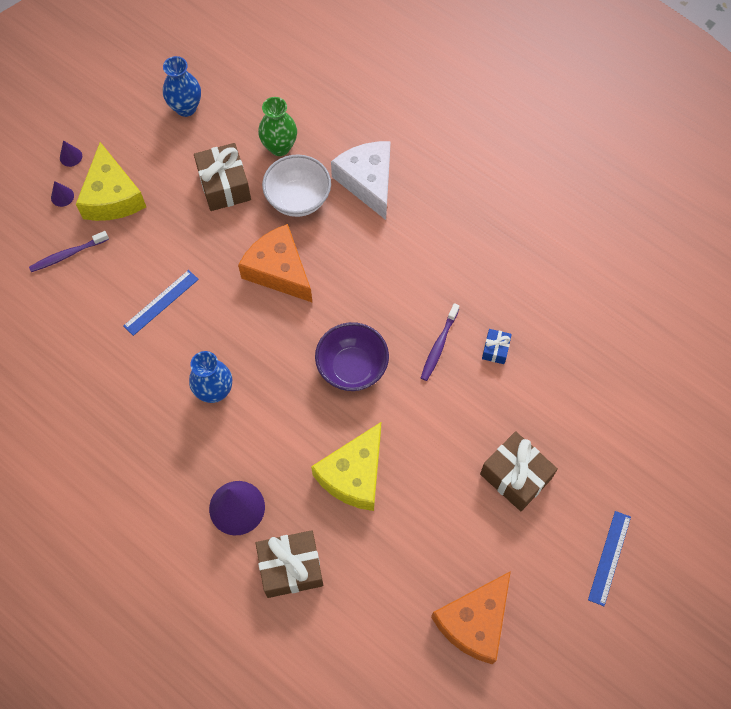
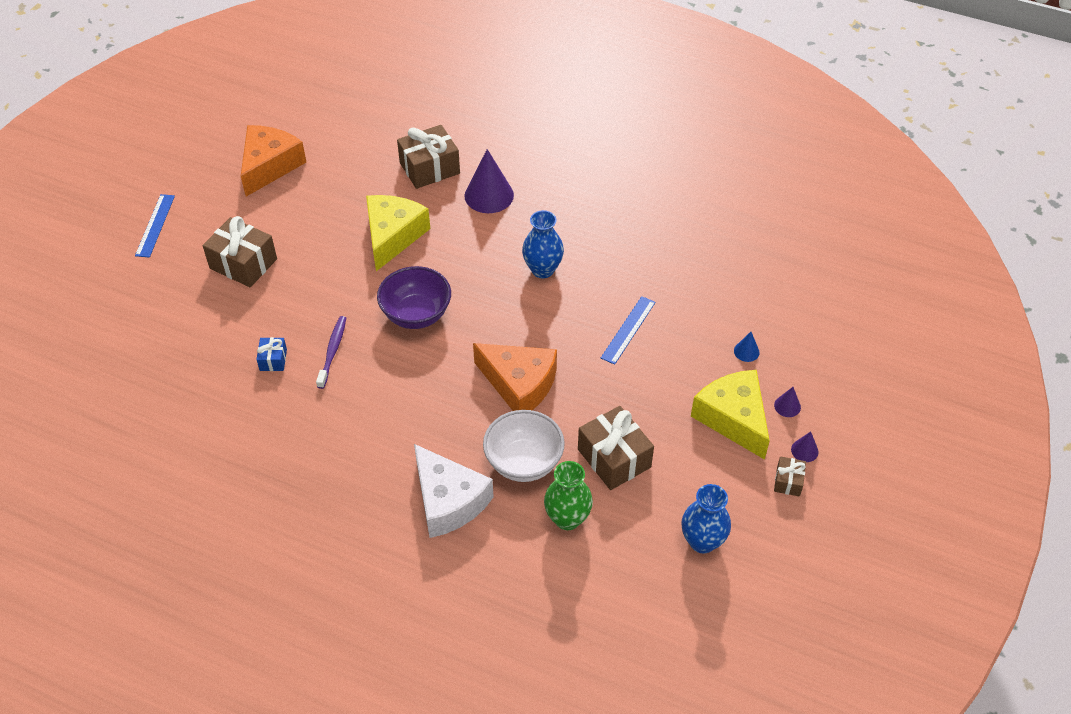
camera: 165 degrees right, 15 degrees down
(67, 255) = (746, 351): purple toothbrush -> blue cone
(98, 136) = (788, 481): none -> brown gift

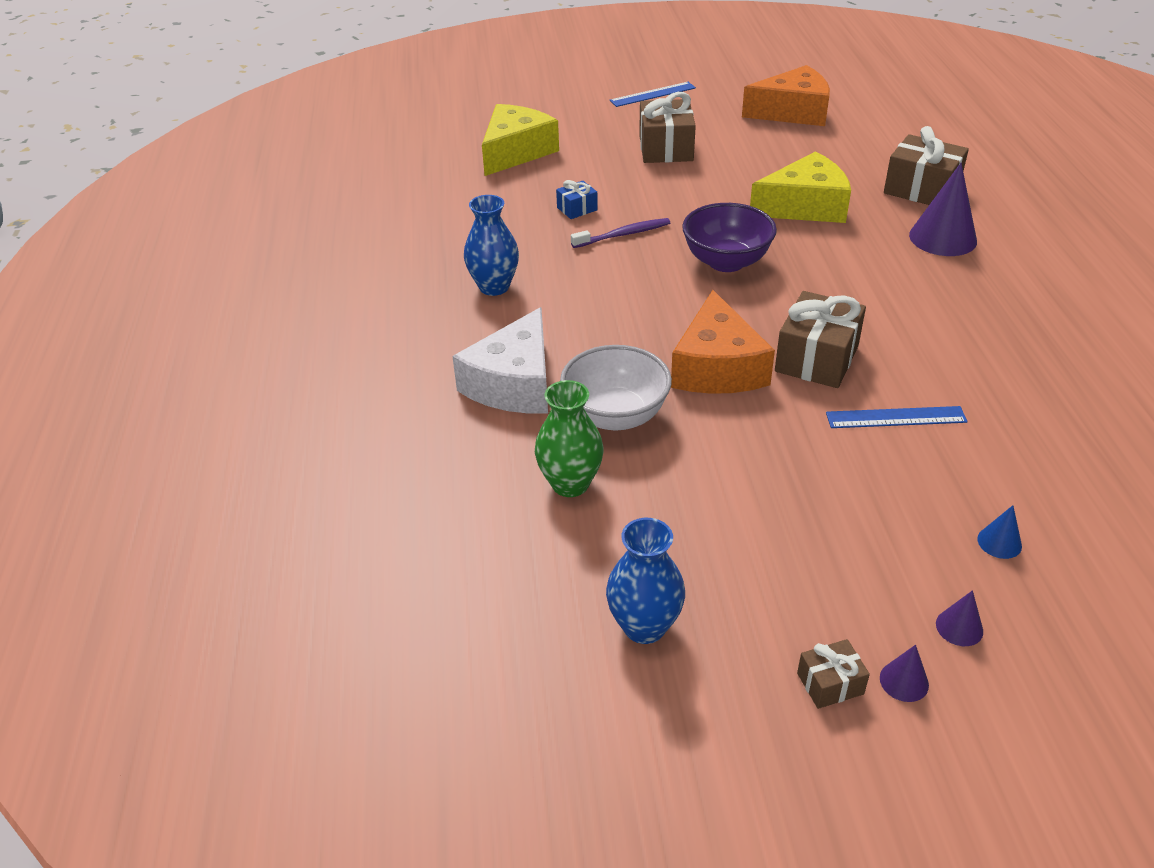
camera: 60 degrees right, 10 degrees down
(542, 269) = (894, 316): blue vase -> blue vase (494, 287)
(614, 458) = (693, 486): brown gift -> brown gift (816, 358)
(733, 418) = (873, 575): yellow cheese -> yellow cheese (516, 152)

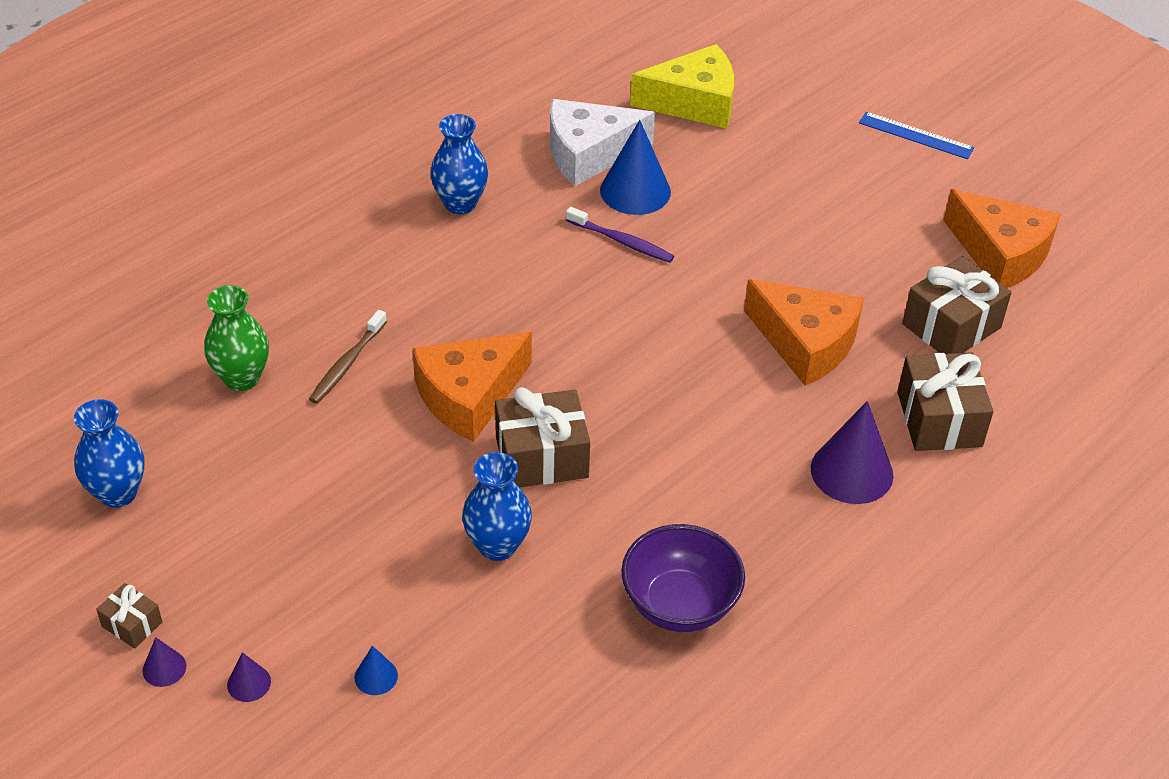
camera: 50 degrees right, 5 degrees up
(514, 383) = (338, 284): white cheese -> white cheese (589, 153)
(577, 209) = (635, 191): blue gift -> blue cone
(615, 416) = (347, 364): white bowl -> brown toothbrush
(666, 148) = (813, 196): brown gift -> brown gift (951, 326)
(726, 262) = (644, 330): purple bowl -> purple bowl (679, 604)
(805, 206) = (805, 343): yellow cheese -> orange cheese
(896, 418) = (497, 545): blue ruler -> blue vase

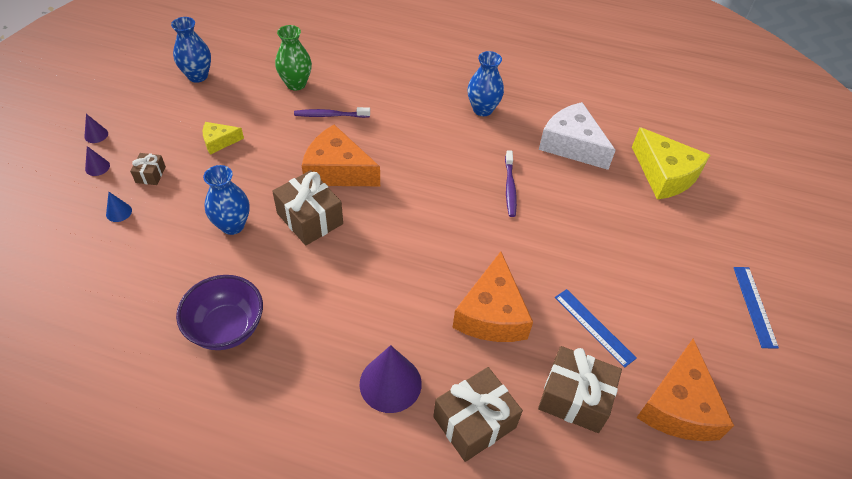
camera: 60 degrees right, 5 degrees up
(132, 624) = (119, 113): brown gift -> brown gift (150, 174)
(306, 511) = (219, 141): none -> yellow cheese
(347, 364) = (330, 115): brown toothbrush -> purple toothbrush
(635, 191) = (558, 177): blue cone -> none
(872, 268) = (594, 327): none -> blue ruler

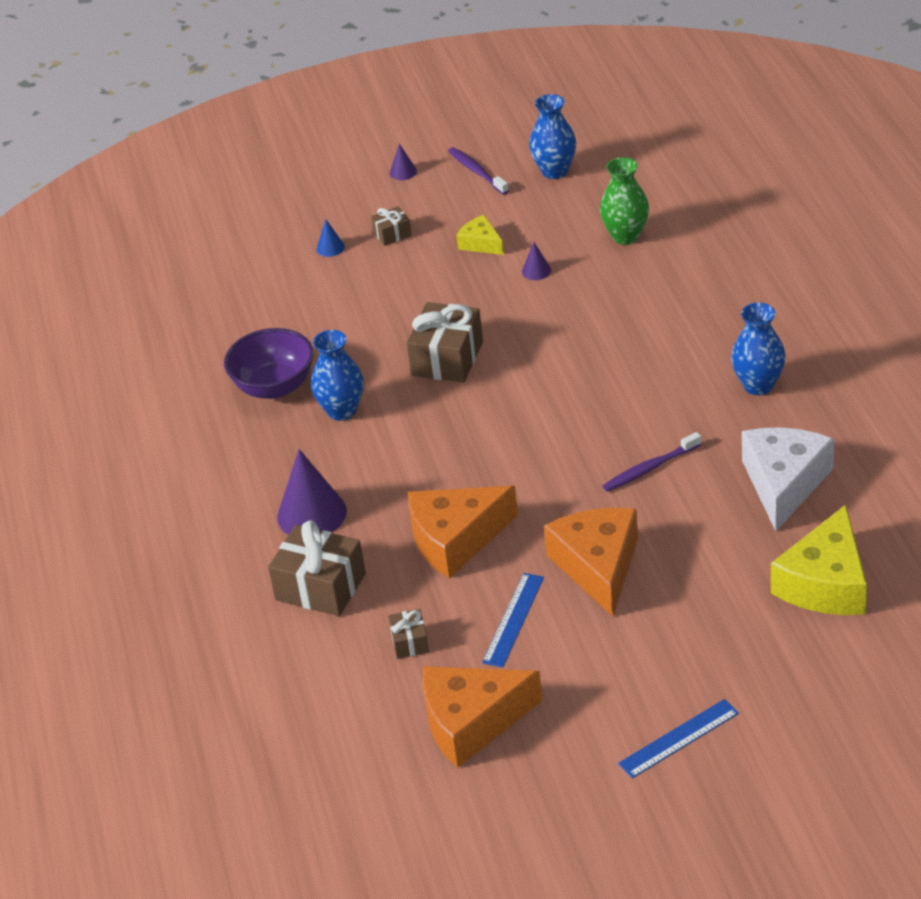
camera: 65 degrees right, 10 degrees down
(97, 167) = (366, 200): purple cone -> purple cone (536, 271)
(232, 225) = (387, 319): blue vase -> blue vase (342, 411)
(330, 115) = (606, 286): purple toothbrush -> purple toothbrush (477, 171)
(337, 170) = (531, 338): orange cheese -> orange cheese (598, 566)
(574, 398) = (410, 642): brown gift -> brown gift, size x0.51

